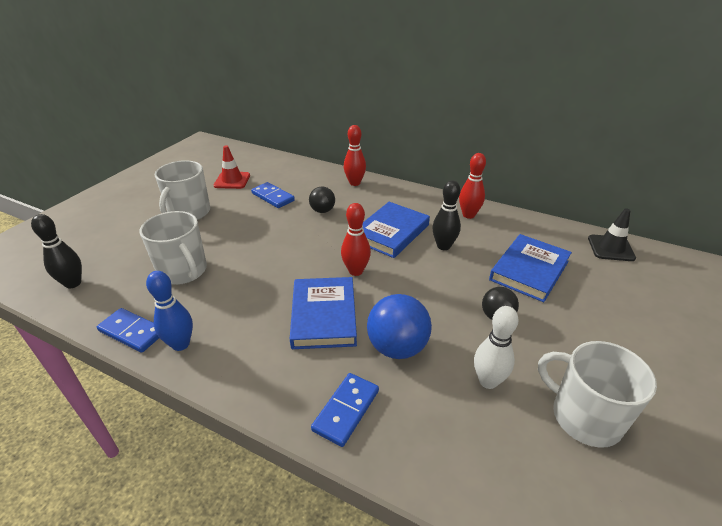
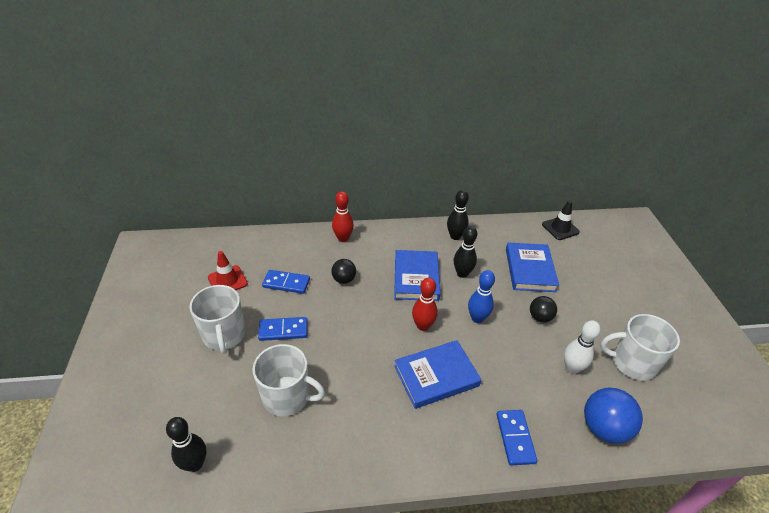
camera: 35 degrees left, 5 degrees up
(132, 332) = (307, 474): blue domino -> blue domino (283, 330)
(180, 344) = (358, 460): blue bowling pin -> blue bowling pin (477, 318)
(323, 316) = (436, 376): blue book -> blue book turned 75 degrees counterclockwise
(397, 347) = (504, 374): blue ball -> blue ball (604, 428)
(468, 215) = (455, 236): red bowling pin -> black bowling pin

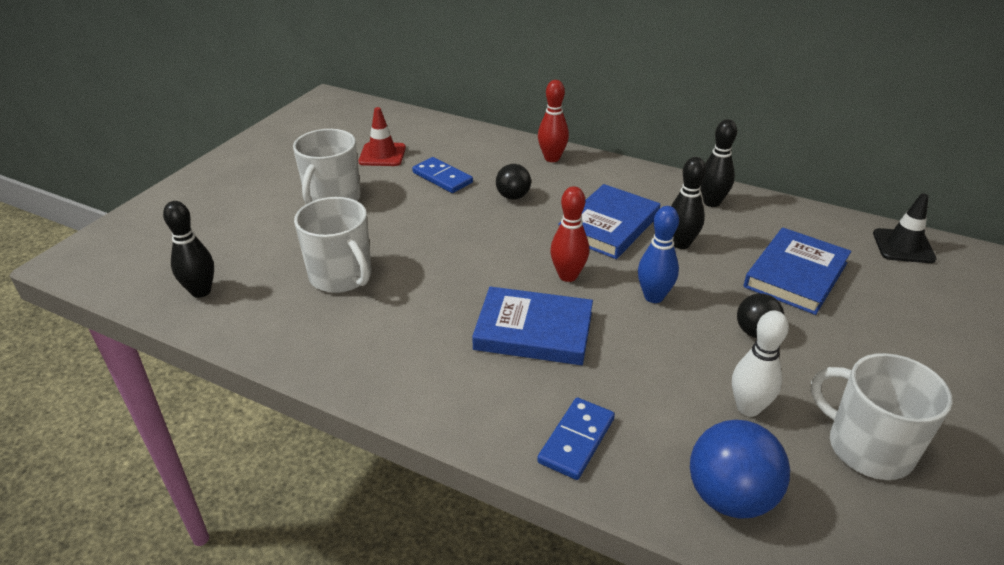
camera: 35 degrees right, 5 degrees down
(283, 330) = (396, 217): blue domino -> none

